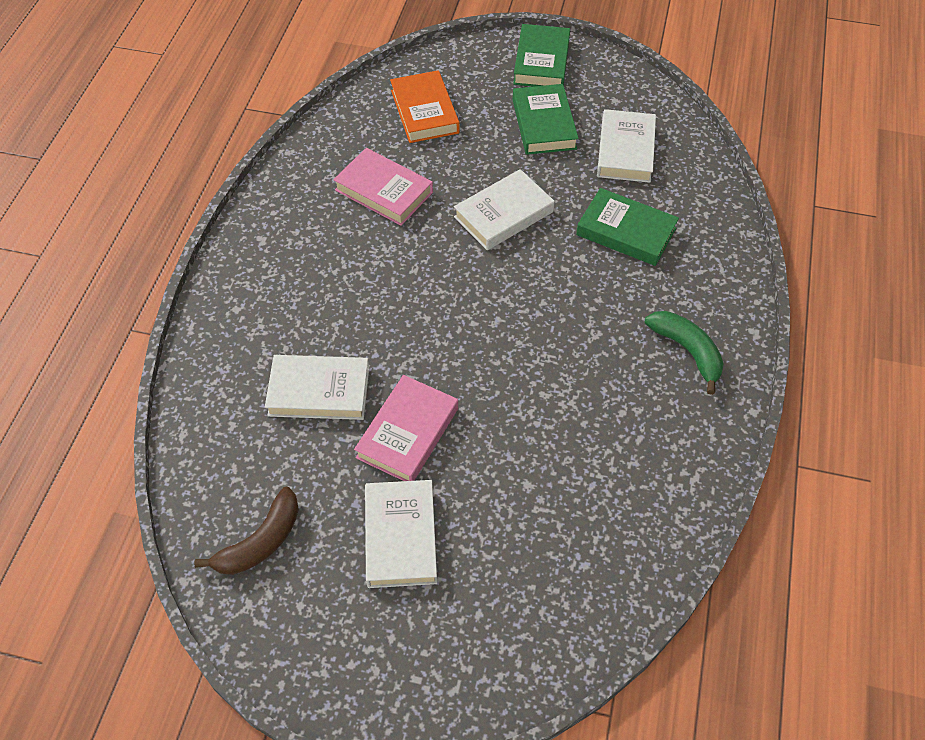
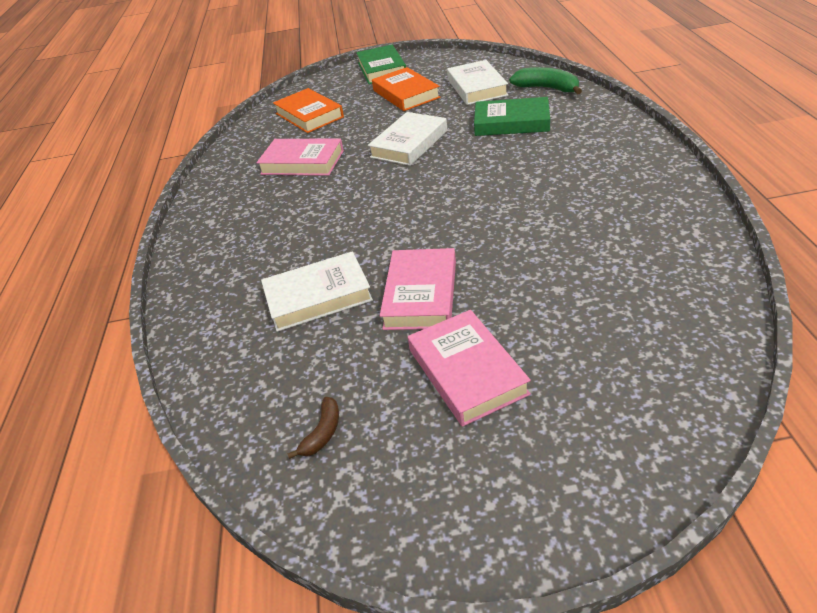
camera: 15 degrees left, 15 degrees down
(261, 541) = (322, 433): brown banana -> brown banana, size x0.56
(400, 536) = (467, 371): white book -> pink book
(544, 124) = (406, 94): green book -> orange book
(687, 351) = (616, 164): green banana -> green banana (547, 88)

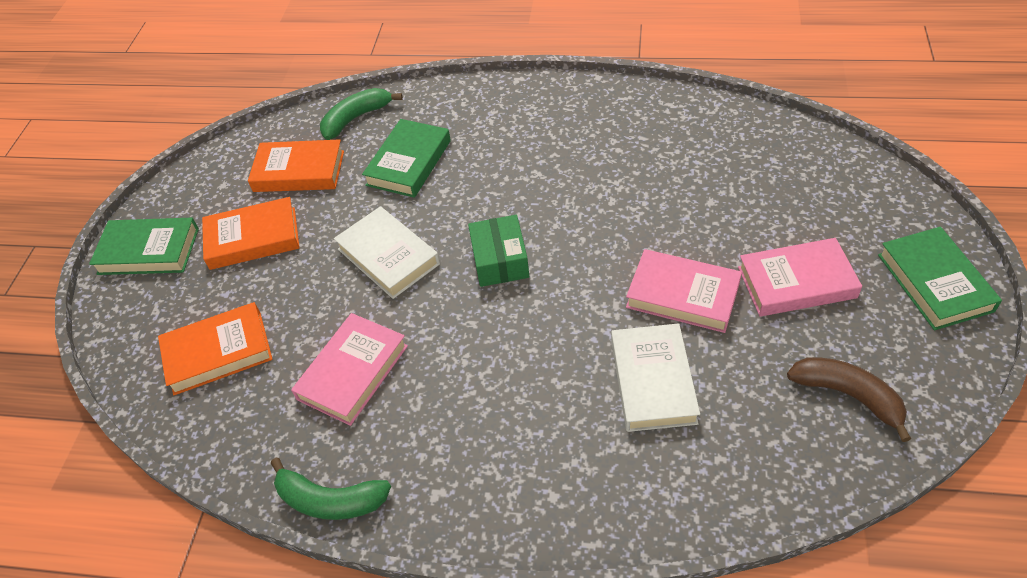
camera: 75 degrees left, 10 degrees up
(206, 185) = (330, 500): none -> green banana
(322, 433) = (848, 396): brown banana -> brown banana, size x1.78
(424, 190) = (500, 260): none -> green box
(477, 87) = (299, 171): white book -> orange book
(516, 503) = (934, 282): none -> green book

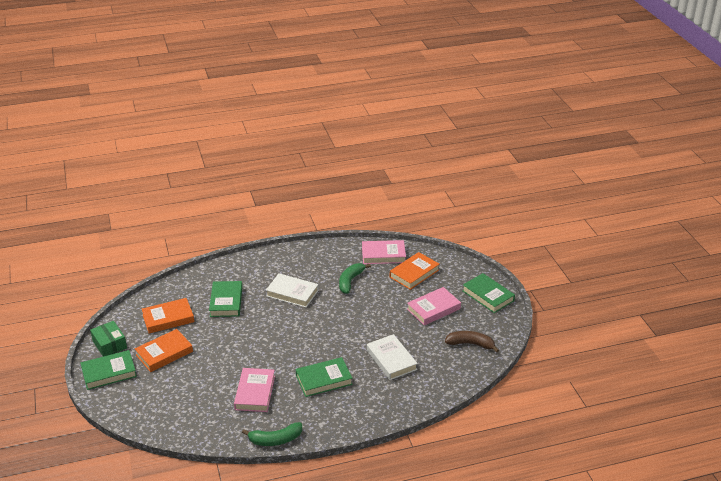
camera: 30 degrees left, 15 degrees down
(218, 352) = (181, 403): orange book -> orange book (414, 273)
(356, 118) = (183, 288): green banana -> green banana (350, 281)
(388, 256) = (242, 344): white book -> white book (292, 293)
(494, 385) = (324, 380): none -> green book
(500, 260) = (298, 332): green box -> green box (109, 344)
(682, 295) = (388, 325): pink book -> pink book (383, 255)

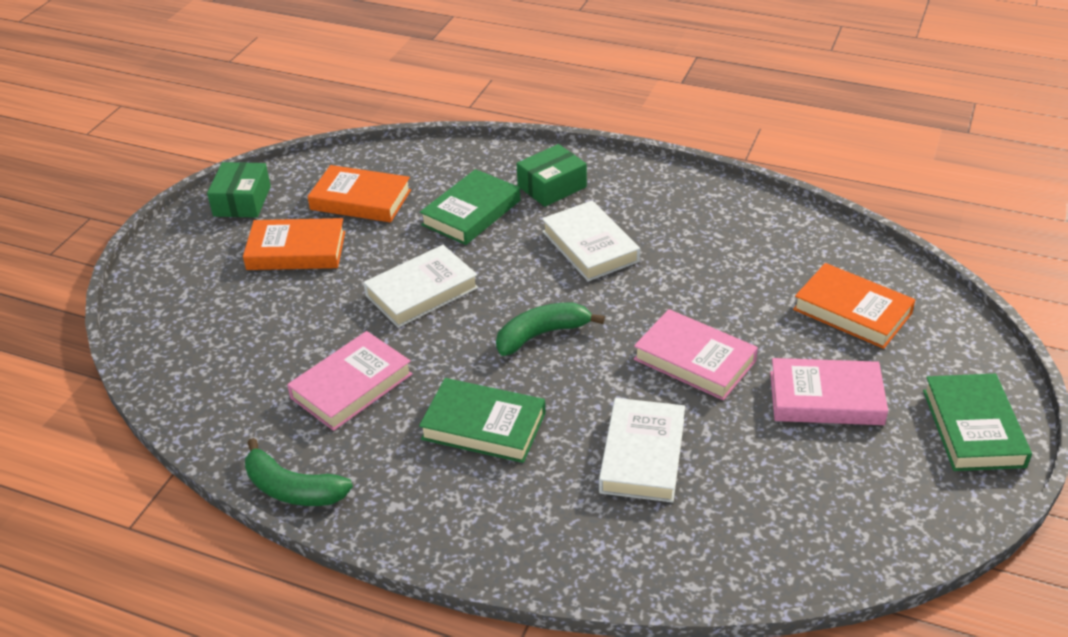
camera: 40 degrees right, 5 degrees up
(109, 373) = (194, 242): green book -> none
(242, 343) = (421, 291): none -> white book
(249, 275) = (552, 186): none -> green box
(350, 281) = (713, 271): green banana -> green banana (541, 335)
(383, 255) = (824, 251): pink book -> pink book (694, 360)
(414, 273) = (852, 311): orange book -> orange book turned 45 degrees clockwise
(470, 344) = (837, 510): brown banana -> none

